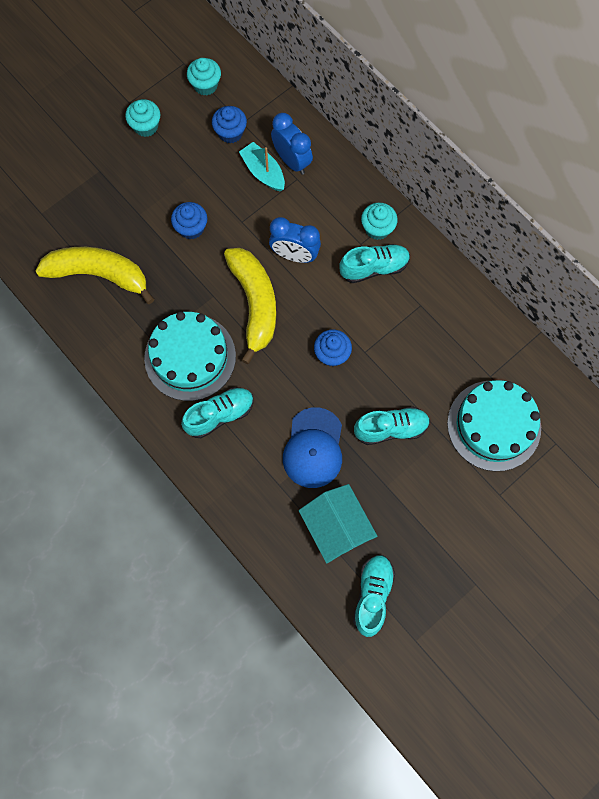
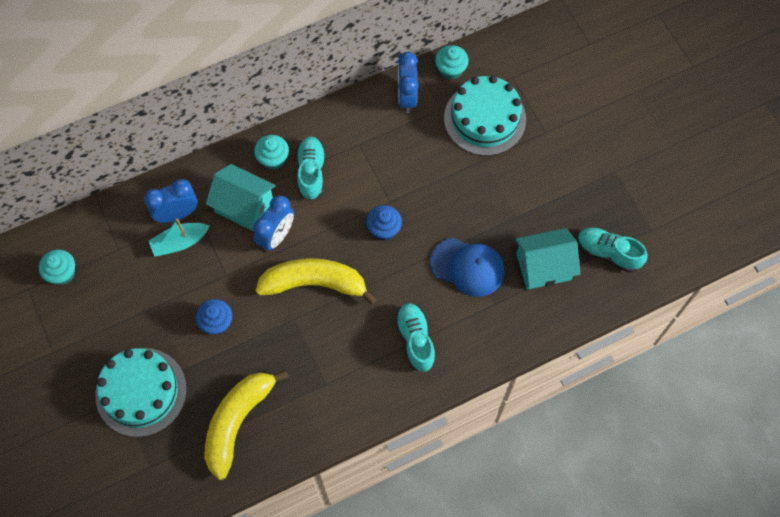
camera: 75 degrees left, 5 degrees down
(146, 126) = (87, 341): turquoise cupcake -> turquoise cupcake (450, 70)
(190, 357) = (350, 354): turquoise cake -> turquoise cake (141, 392)
(230, 133) = (125, 262): blue cupcake -> none
(318, 217) = (244, 206): none -> turquoise house
(391, 429) = (466, 199): turquoise shoe -> none
(492, 338) = (407, 97): none -> blue clock

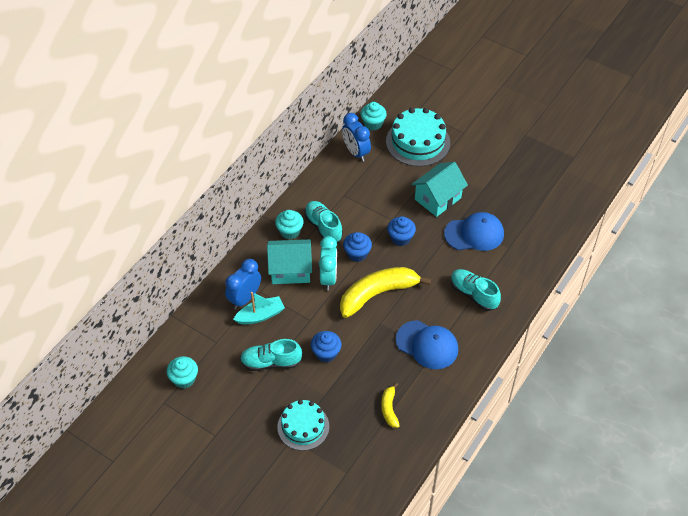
camera: 30 degrees left, 15 degrees down
(141, 392) = (303, 426): turquoise cake -> turquoise cake, size x0.66
(180, 242) = (260, 315): turquoise boat -> turquoise boat turned 150 degrees counterclockwise
(238, 421) = (389, 408): yellow banana -> yellow banana, size x0.47
(276, 236) = (328, 278): blue clock -> turquoise clock
(325, 223) = (357, 254): none -> blue cupcake
(325, 371) = (427, 345): none -> blue cap
(543, 266) = (523, 210): turquoise house -> turquoise house (438, 198)
(608, 253) = (557, 183): turquoise shoe -> turquoise shoe (271, 362)

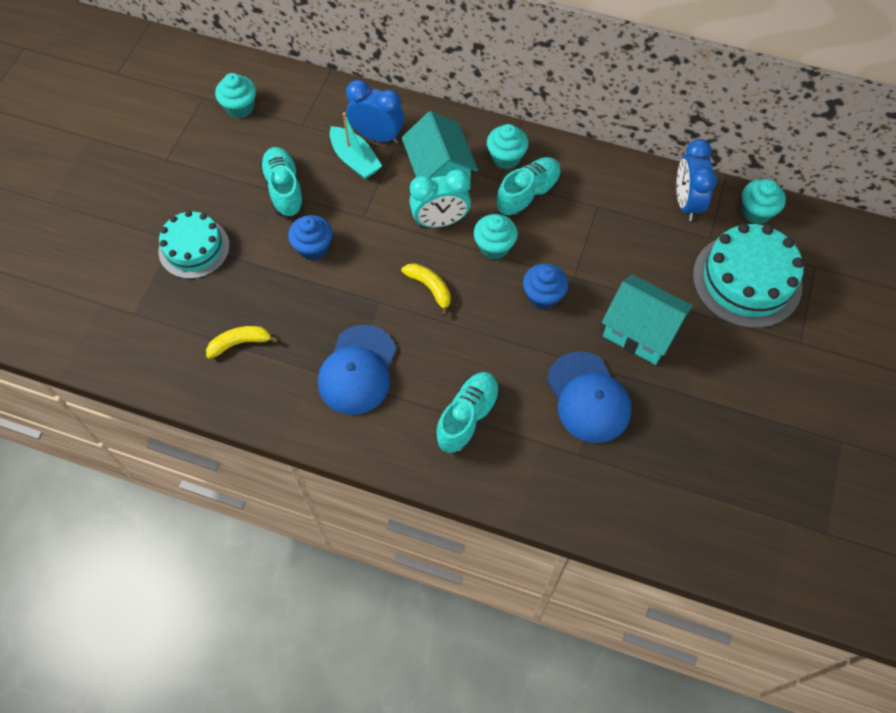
camera: 75 degrees right, 10 degrees up
(356, 152) = (686, 202): blue clock -> blue clock turned 45 degrees counterclockwise
(357, 254) = (494, 246): blue cupcake -> turquoise cupcake
(378, 294) = (430, 288): yellow banana -> yellow banana, size x0.47

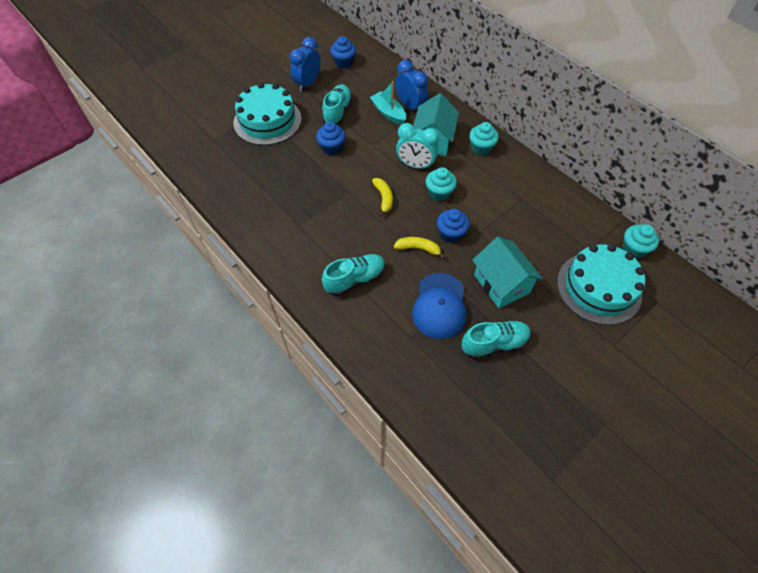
camera: 30 degrees right, 5 degrees down
(194, 248) = (267, 121): turquoise cake -> turquoise cake, size x1.51
(240, 107) = (343, 62): turquoise cupcake -> blue cupcake
(240, 343) = (255, 178): yellow banana -> yellow banana (418, 249)
(355, 160) = (388, 113): turquoise boat -> turquoise boat turned 150 degrees clockwise
(357, 370) = (309, 222): blue cap -> none
(528, 194) = (481, 174): turquoise shoe -> turquoise shoe (494, 344)
(686, 202) = (585, 222): blue clock -> blue clock (308, 84)

